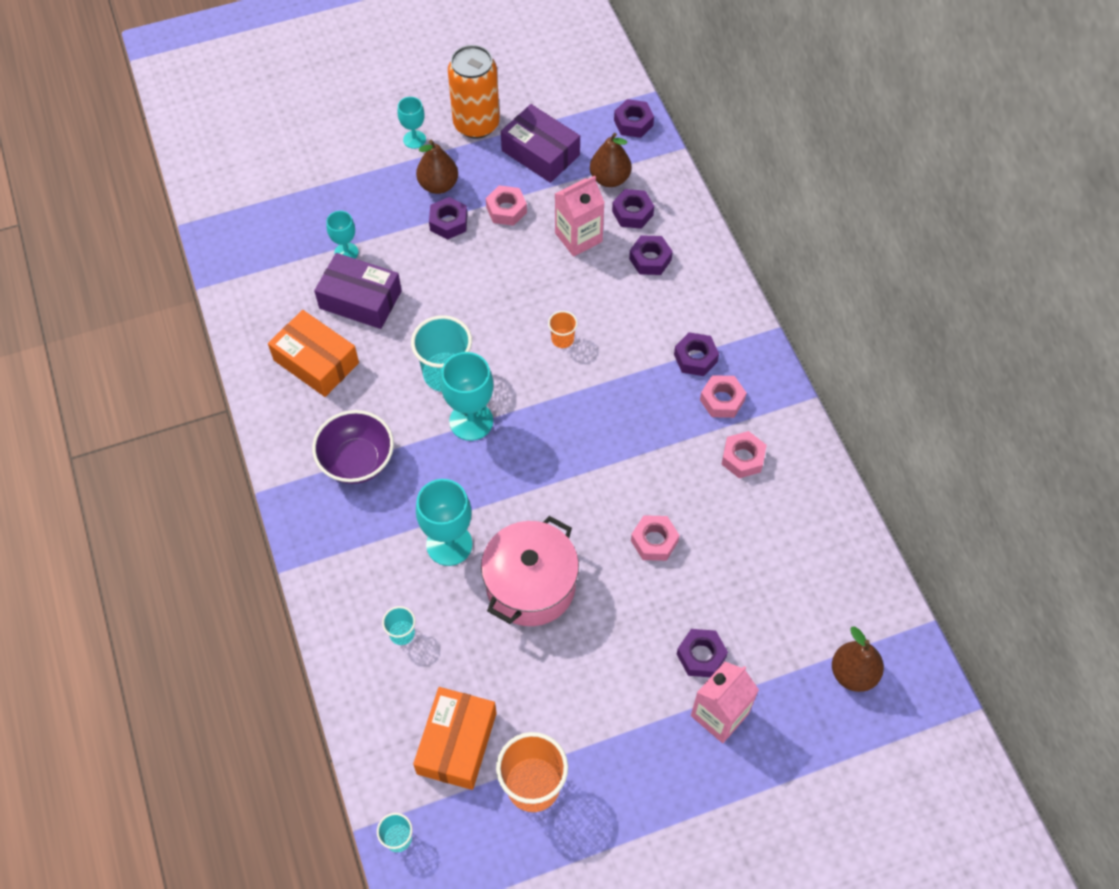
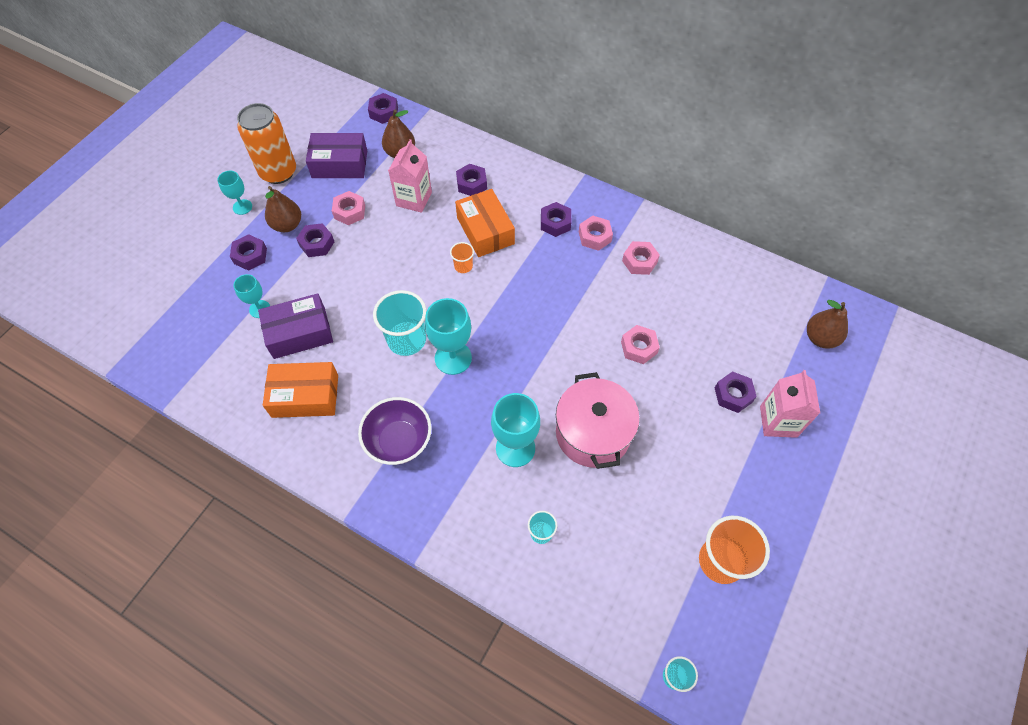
camera: 40 degrees left, 0 degrees up
(457, 743) = (648, 576): orange box -> orange box (485, 230)
(632, 213) = (434, 164): purple nut -> purple nut (250, 256)

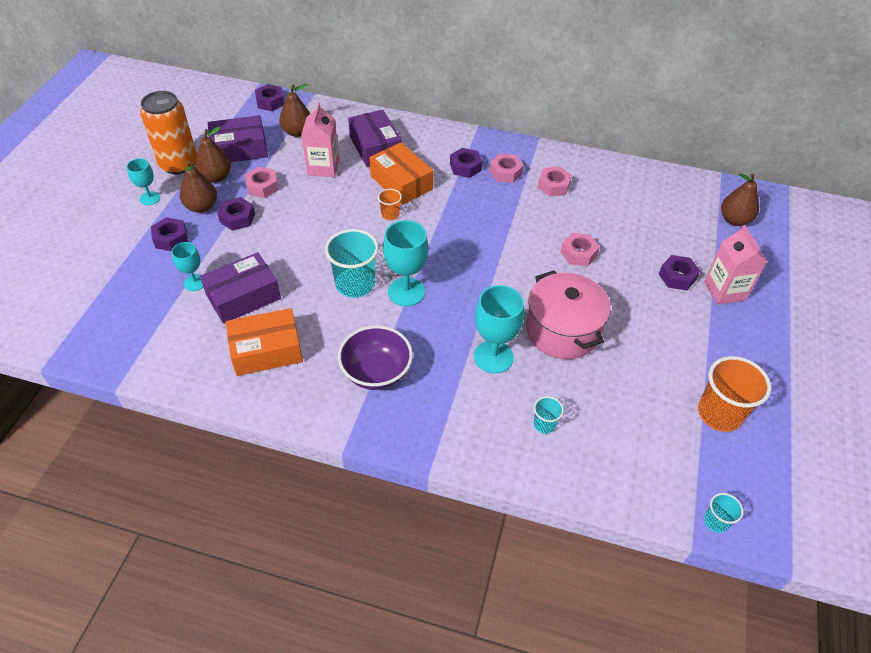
camera: 15 degrees left, 10 degrees down
(309, 193) = (216, 177): none -> brown pear
(471, 184) = (375, 147): purple nut -> purple box

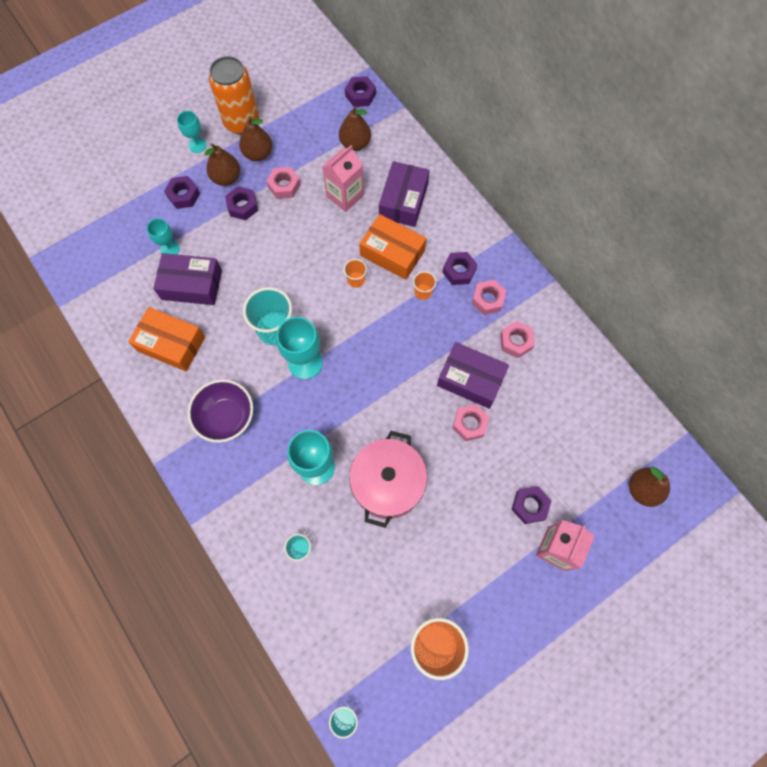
camera: 40 degrees right, 20 degrees up
(240, 149) = (297, 134): purple box -> purple box (470, 379)
(401, 182) = (392, 253): orange box -> orange box turned 60 degrees counterclockwise
(452, 194) = (423, 292): none -> orange cup

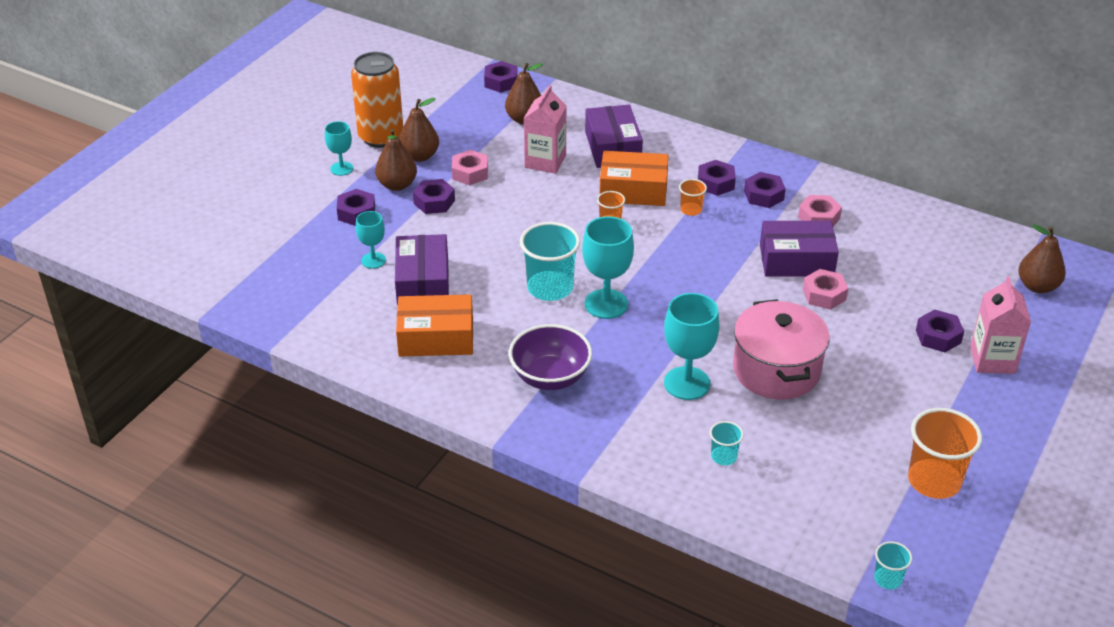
camera: 25 degrees left, 30 degrees down
(191, 285) = (423, 282): purple box -> purple box turned 75 degrees counterclockwise
(488, 299) = (764, 195): pink nut -> purple nut

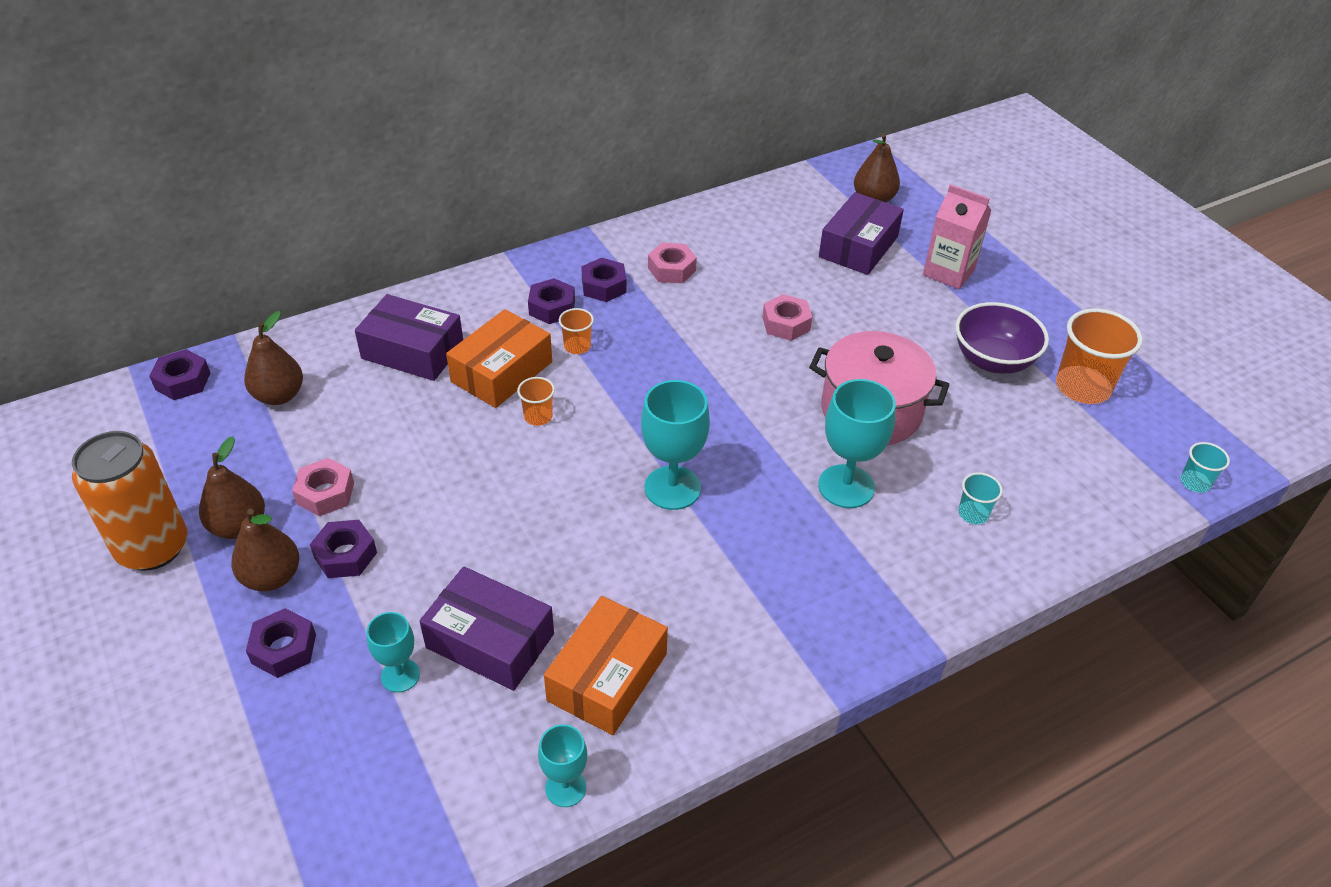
camera: 60 degrees left, 5 degrees up
(341, 168) = (172, 622): turquoise goblet -> turquoise goblet (565, 787)
(545, 161) = (377, 416): pink carton -> none
(550, 288) = (605, 522): turquoise cup -> none
(550, 377) = (759, 597): purple bowl -> purple bowl (993, 360)
(796, 260) = (721, 315): purple box -> purple box (858, 246)
(938, 336) = (897, 286): purple nut -> none

